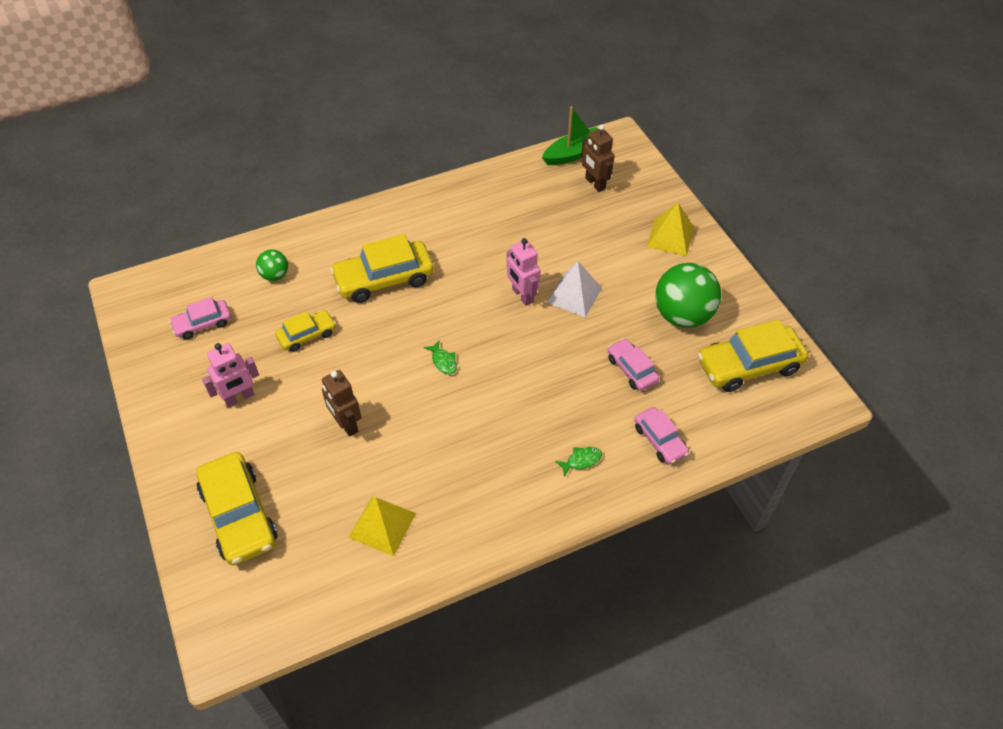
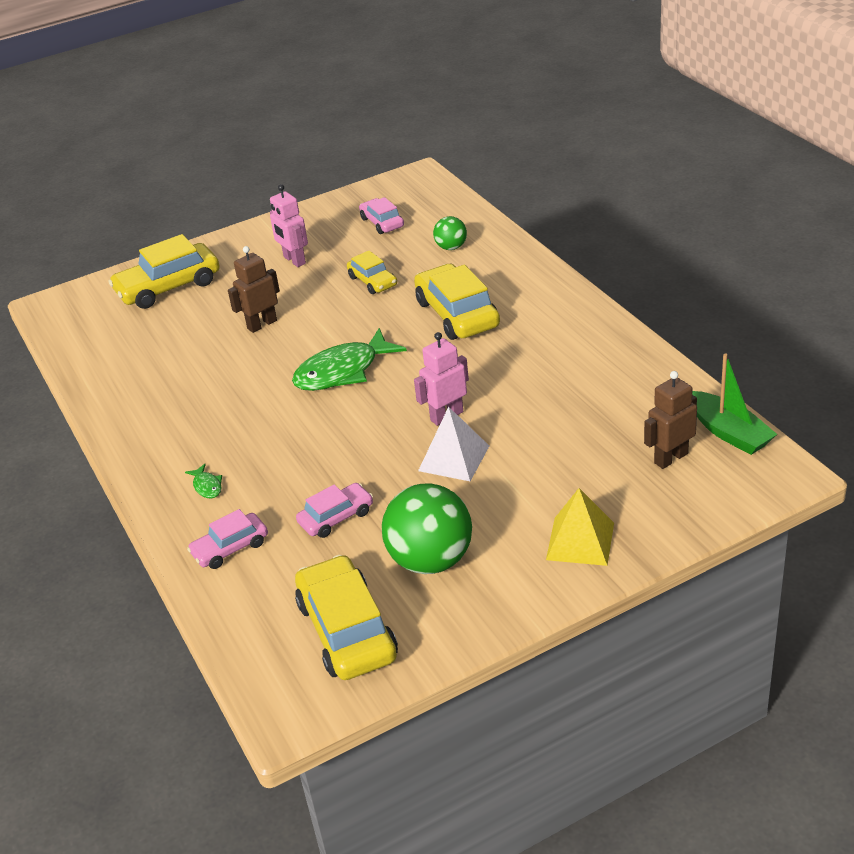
camera: 90 degrees right, 15 degrees down
(382, 525) = (147, 364): yellow pyramid -> none
(443, 361) = (342, 371): green fish -> green fish, size x2.37

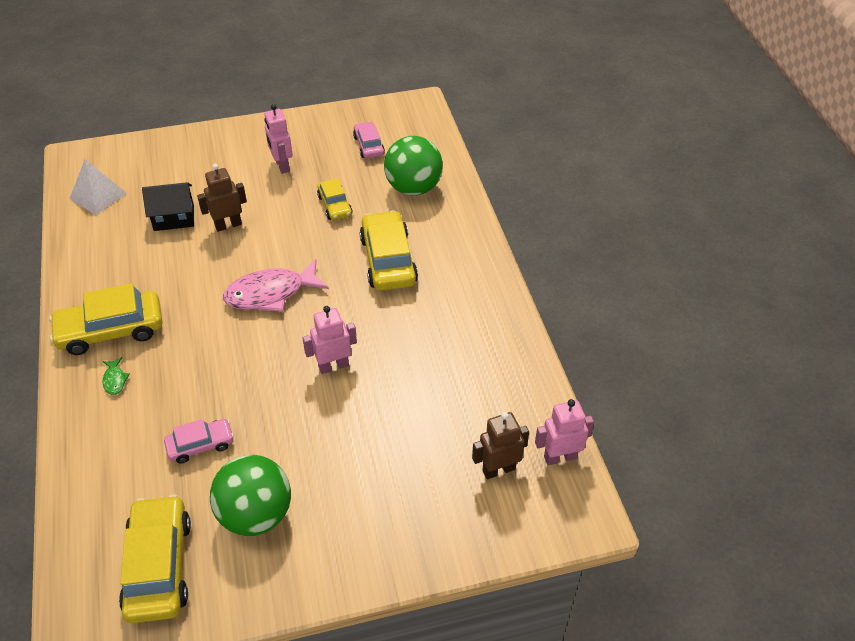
camera: 10 degrees right, 10 degrees up
(168, 287) = (172, 165): yellow car -> yellow car (111, 330)
(196, 332) = (174, 218): none -> black house
(230, 548) = (105, 450): pink car -> none
(342, 371) = (270, 293): green fish -> pink fish
(451, 247) = (413, 188): green ball -> green ball, size x1.97
(453, 458) = (320, 413): white pyramid -> white pyramid (98, 196)
(580, 541) = (385, 535): yellow pyramid -> none
(729, 432) = (560, 457): green boat -> pink robot

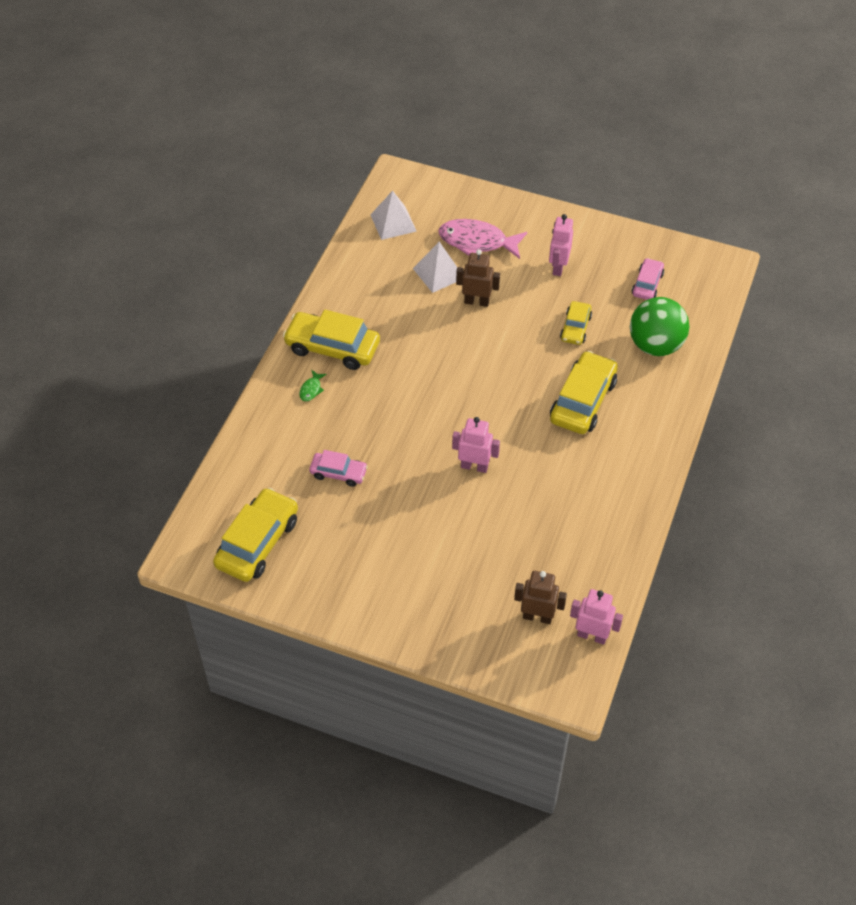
camera: 35 degrees right, 5 degrees up
(174, 218) = (439, 273): black house -> white pyramid
(256, 514) = (342, 545): green ball -> none
(270, 293) = (469, 380): pink fish -> pink fish (477, 242)

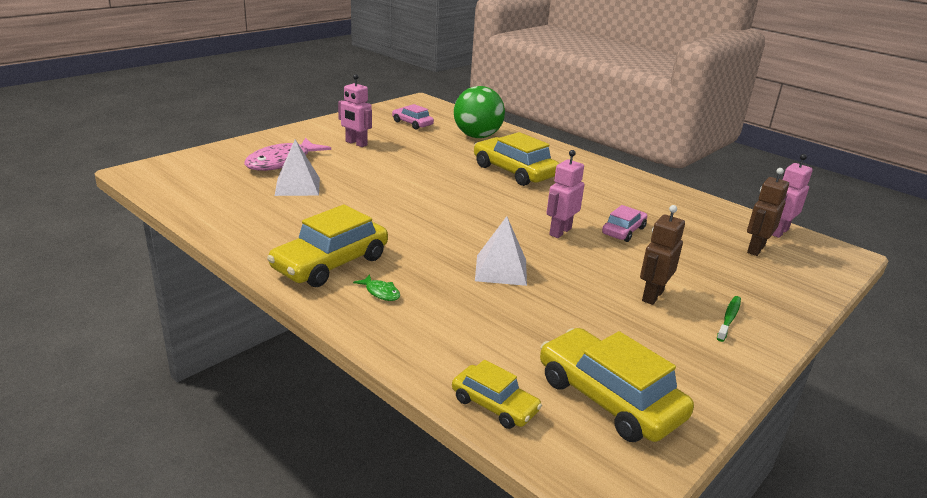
camera: 70 degrees left, 25 degrees down
(338, 473) = (524, 307): pink car -> pink car (623, 231)
(393, 223) = (199, 189): white pyramid -> white pyramid (501, 270)
(396, 602) = (729, 318): none -> green toothbrush
(476, 302) = (355, 180): brown robot -> brown robot (652, 296)
(575, 328) = (431, 154): yellow car -> yellow car (494, 405)

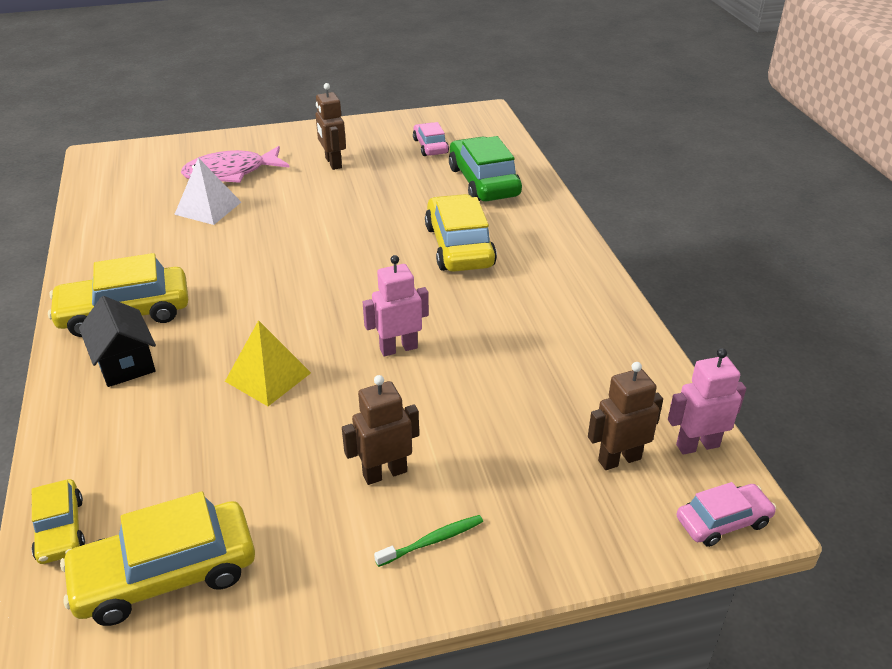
camera: 35 degrees right, 10 degrees up
(356, 143) = (333, 163): pink robot -> brown robot
(381, 292) = (125, 363): green fish -> black house
(477, 136) = (484, 182): green ball -> green car
(501, 270) = (268, 377): white pyramid -> yellow pyramid
(609, 398) = (166, 574): yellow car -> yellow car turned 105 degrees counterclockwise
(623, 231) = (477, 372): pink car -> pink car (723, 521)

